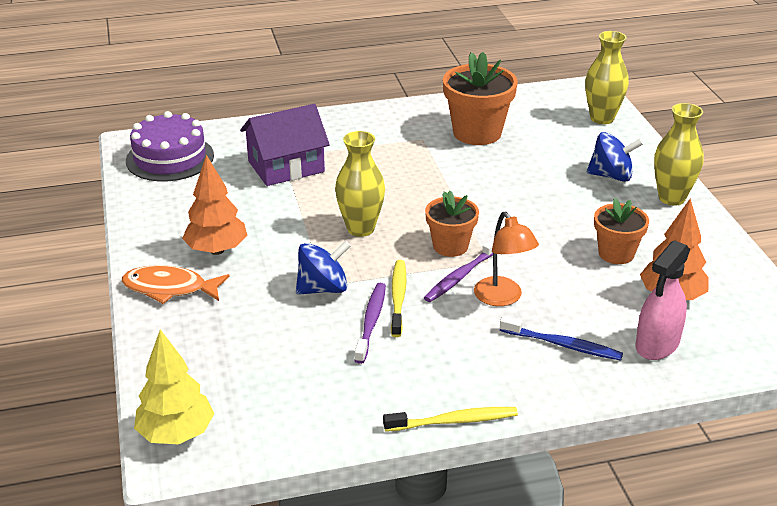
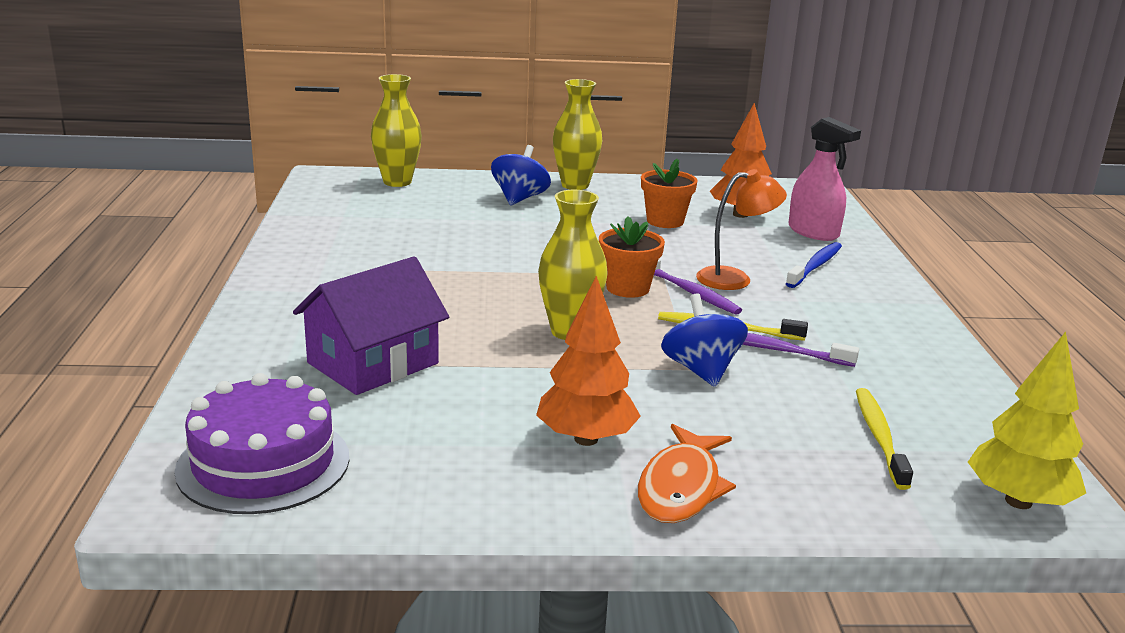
camera: 80 degrees left, 10 degrees down
(286, 166) = (373, 363): purple house -> purple house turned 60 degrees clockwise
(453, 421) = (944, 331): yellow toothbrush -> yellow toothbrush (879, 437)
(477, 133) = (378, 239): orange flower pot -> none

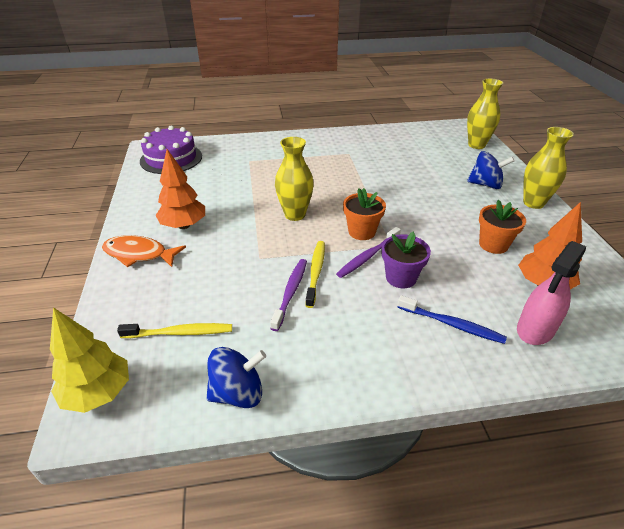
camera: 85 degrees right, 15 degrees up
(373, 363) = (249, 168): purple house -> none
(701, 370) = (257, 261): blue spinning top -> blue spinning top (238, 393)
(734, 279) = (401, 278): orange lamp -> purple flower pot

